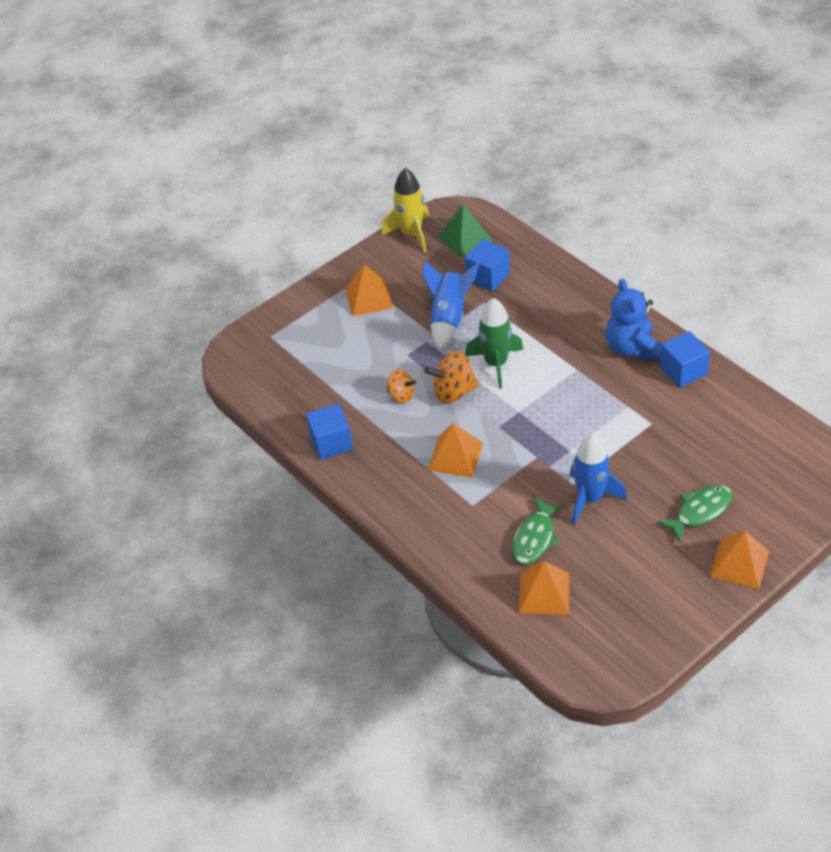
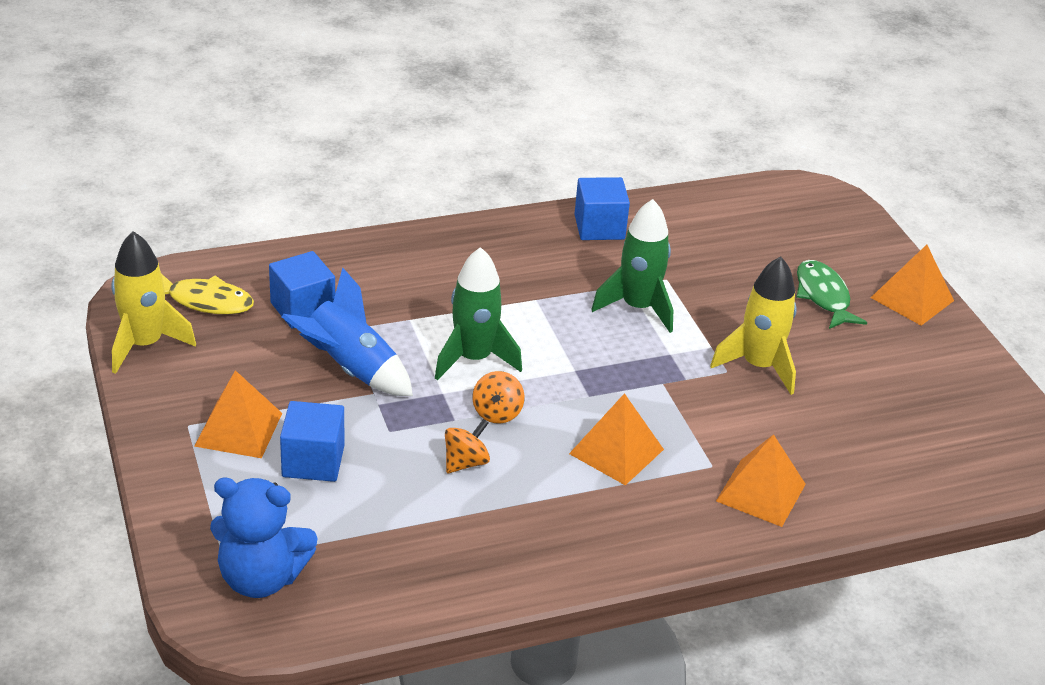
camera: 75 degrees left, 10 degrees down
(331, 443) = (508, 564): blue cube -> blue cube (313, 461)
(453, 392) = (497, 413): orange spinning top -> orange spinning top, size x0.63
(465, 238) = (205, 301): green pyramid -> yellow fish
(535, 538) = (798, 432): green fish -> none
(544, 593) = (890, 455): orange pyramid -> orange pyramid (760, 492)
(590, 498) = (758, 366): blue rocket -> yellow rocket
(607, 419) = (638, 308): none -> green rocket
(632, 348) = (533, 247): blue teddy bear -> blue teddy bear (261, 578)

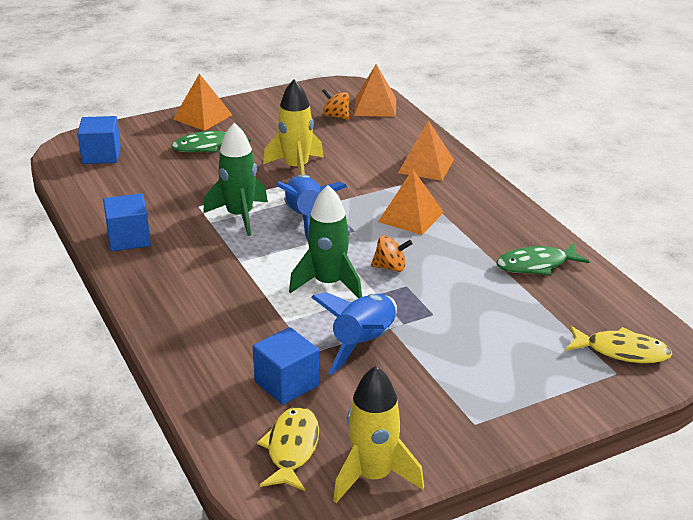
camera: 95 degrees left, 5 degrees down
(239, 429) = (467, 392): orange pyramid -> orange pyramid (375, 106)
(261, 578) = (622, 351): blue teddy bear -> yellow fish
(313, 461) = (486, 346): blue cube -> blue cube (101, 155)
(465, 462) = (452, 276): orange spinning top -> orange spinning top (336, 116)
(472, 547) = (536, 265): none -> green fish
(626, 359) = (306, 218): none -> blue rocket

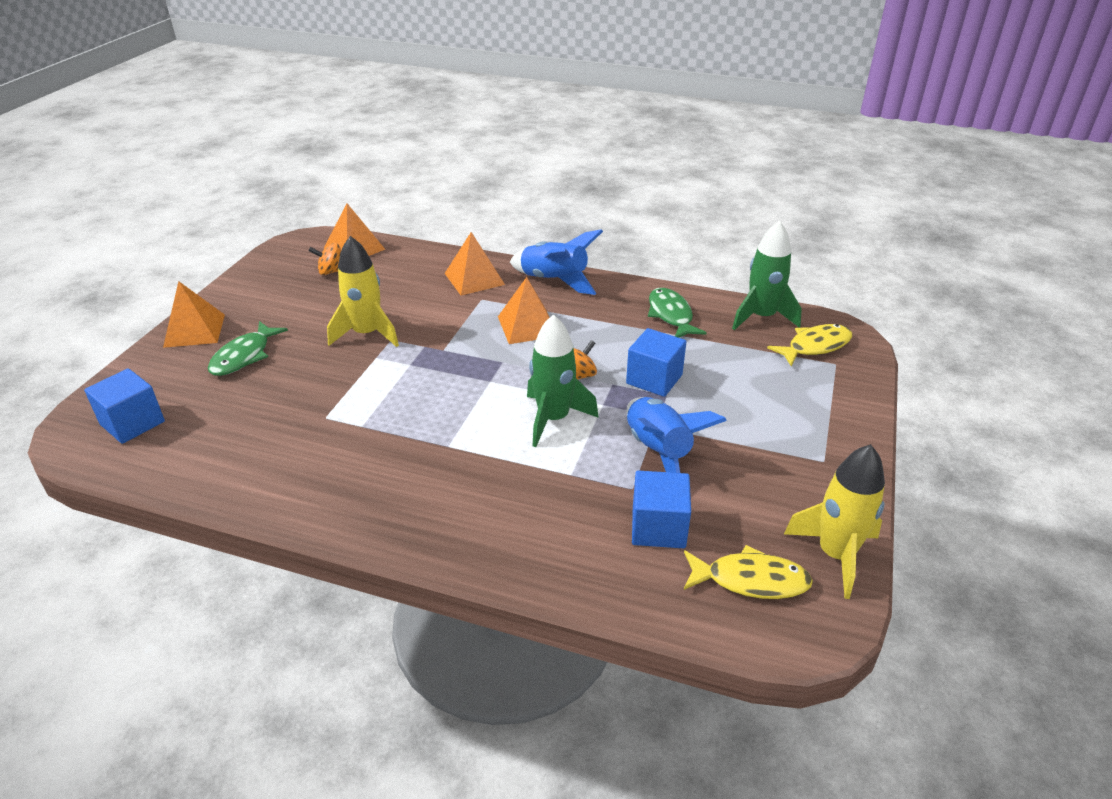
camera: 45 degrees left, 5 degrees up
(129, 238) = (301, 490): blue cube -> blue cube (654, 379)
(240, 216) = (382, 404): green rocket -> green rocket (761, 317)
(292, 449) = (751, 580): yellow fish -> yellow fish turned 135 degrees clockwise
(306, 218) = (444, 373): blue rocket -> blue rocket (554, 281)
(536, 265) = (671, 315): green fish -> green fish turned 135 degrees clockwise

